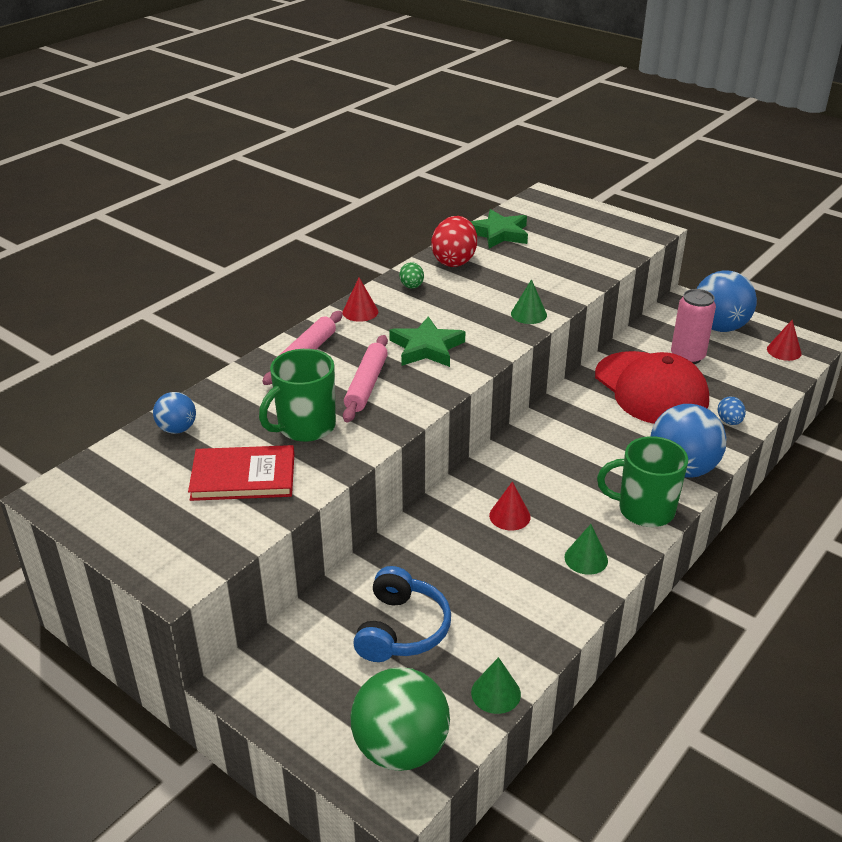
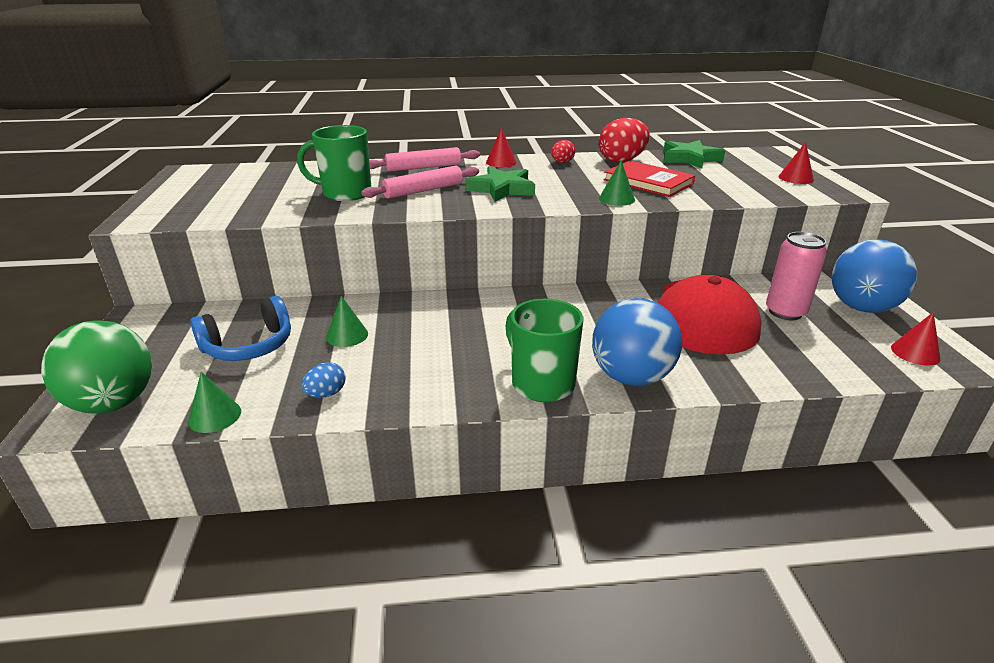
camera: 45 degrees right, 5 degrees down
(177, 429) = (289, 170): blue ball -> none
(243, 477) = (265, 199): red book -> red book (648, 182)
(411, 286) = (562, 162): green egg -> red egg
(509, 516) = (435, 330): red cone -> red cone (796, 178)
(586, 558) = (433, 384): green cone -> green cone (347, 335)
(729, 421) = (746, 371): blue egg -> blue egg (326, 394)

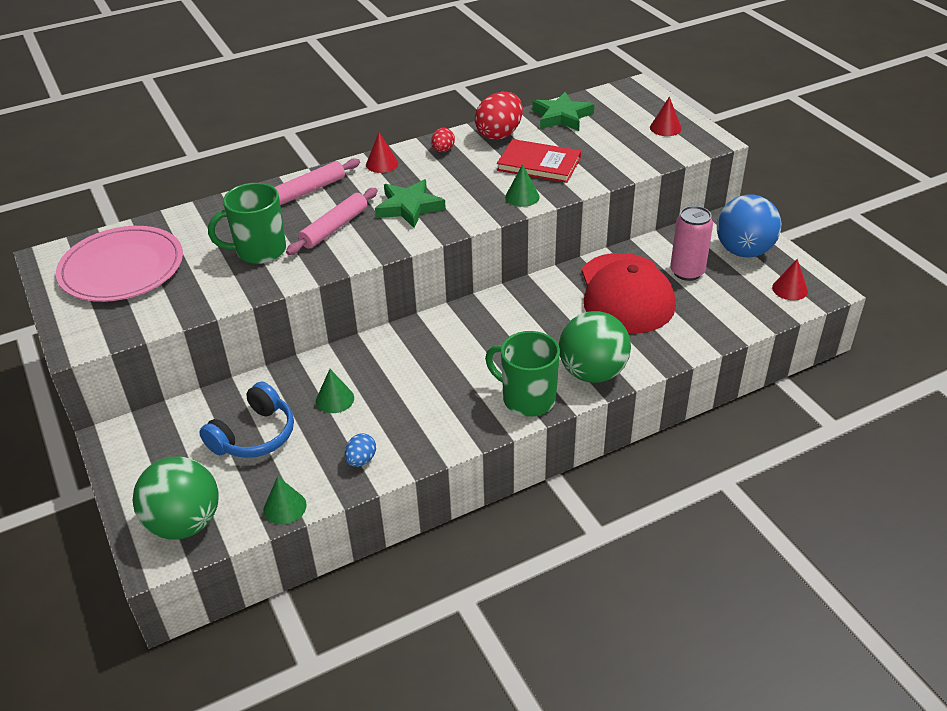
camera: 20 degrees left, 10 degrees up
(227, 185) = (122, 268): none -> pink plate
(631, 377) = (592, 372): blue ball -> green ball

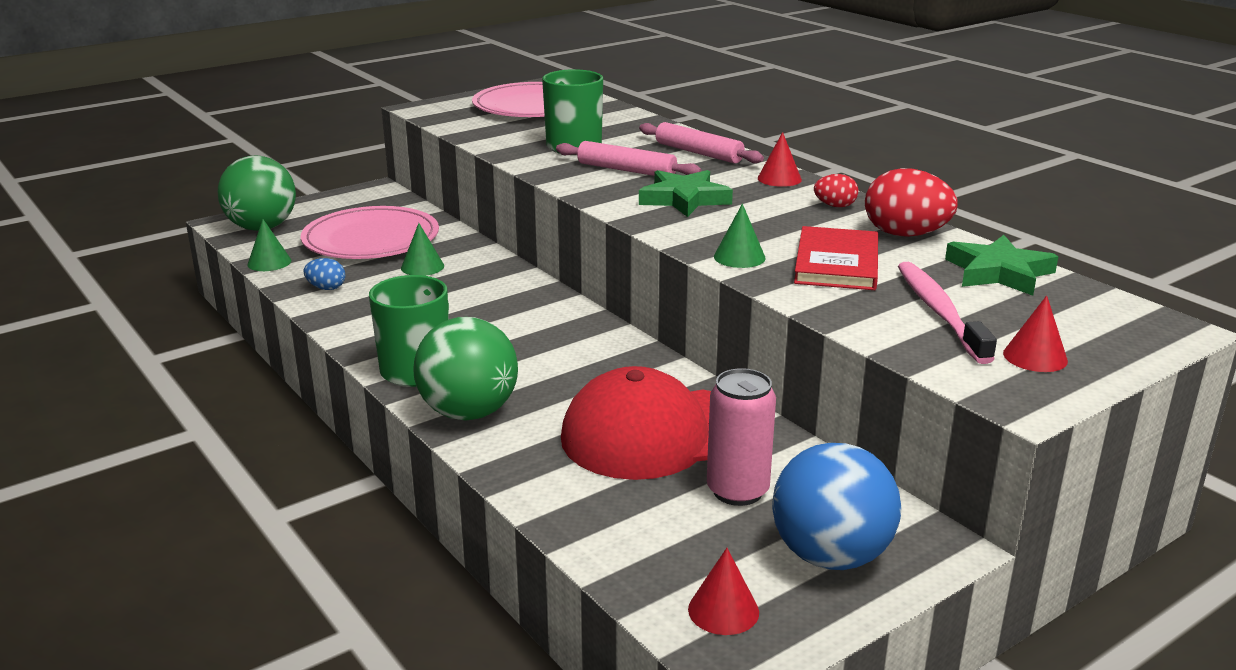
camera: 80 degrees right, 15 degrees down
(254, 435) = (371, 239): blue headphones -> pink plate
(611, 143) = (939, 312): none -> pink toothbrush

